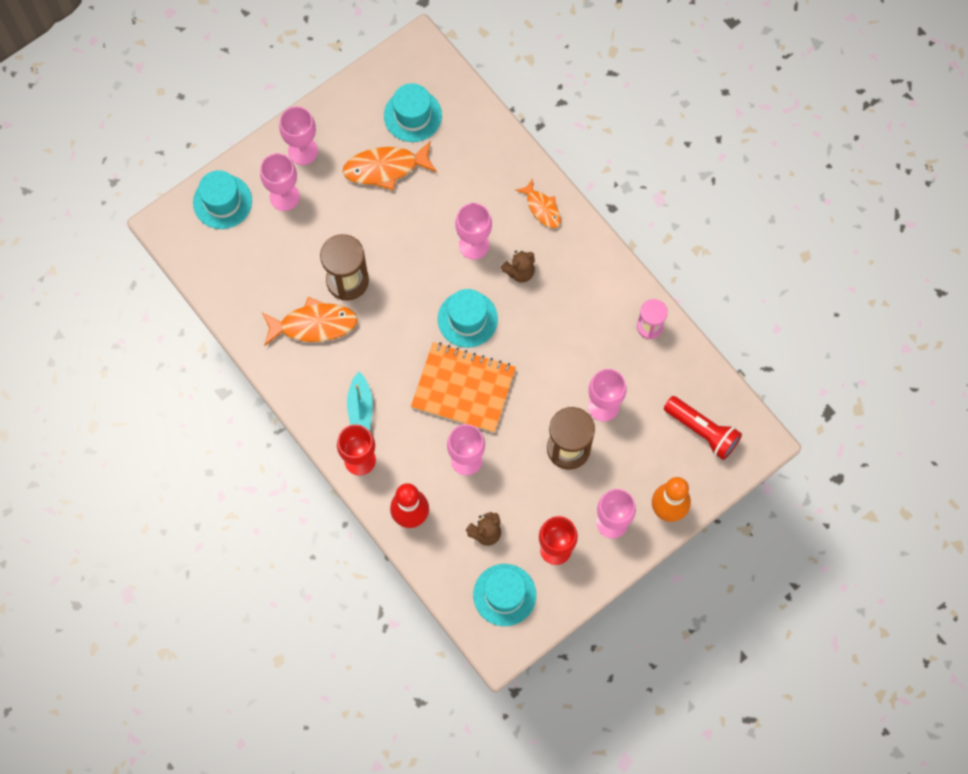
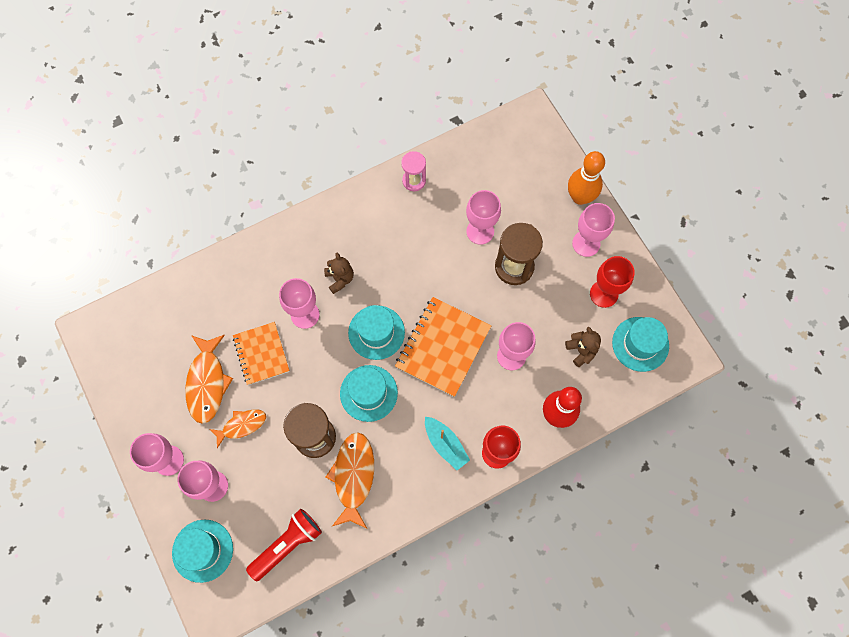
camera: 80 degrees left, 0 degrees up
(360, 408) = (445, 444): turquoise boat -> turquoise boat turned 45 degrees clockwise
(412, 115) = (159, 348): turquoise hat -> turquoise hat (368, 393)
(424, 212) = (261, 354): none -> orange notebook
(542, 208) = (282, 249): orange fish -> orange fish (241, 425)
(702, 431) = (515, 157): red flashlight -> red flashlight (287, 544)

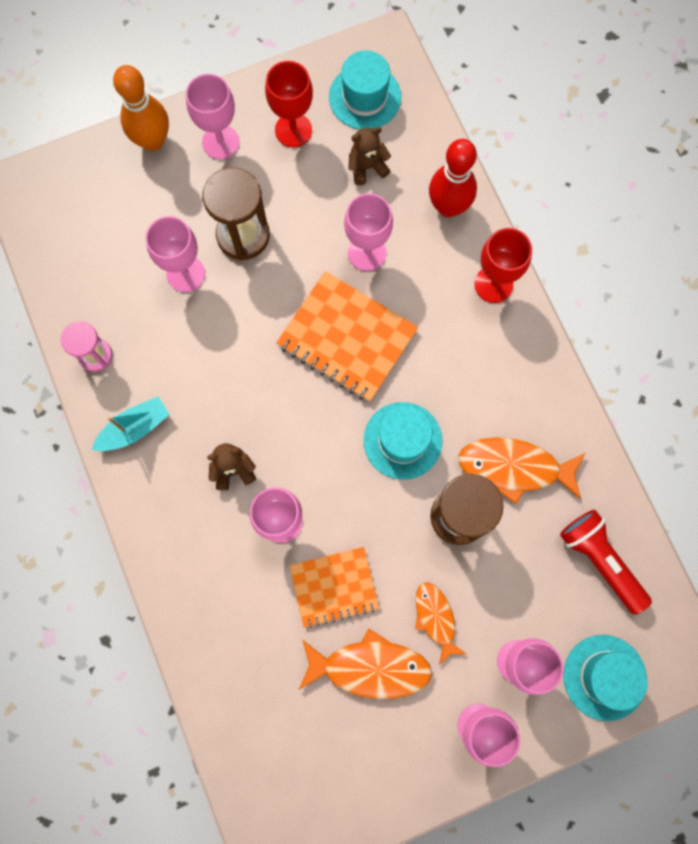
camera: 85 degrees left, 5 degrees up
(376, 332) = (317, 424): turquoise hat -> none
(445, 444) = (478, 346): turquoise boat -> turquoise boat (135, 428)

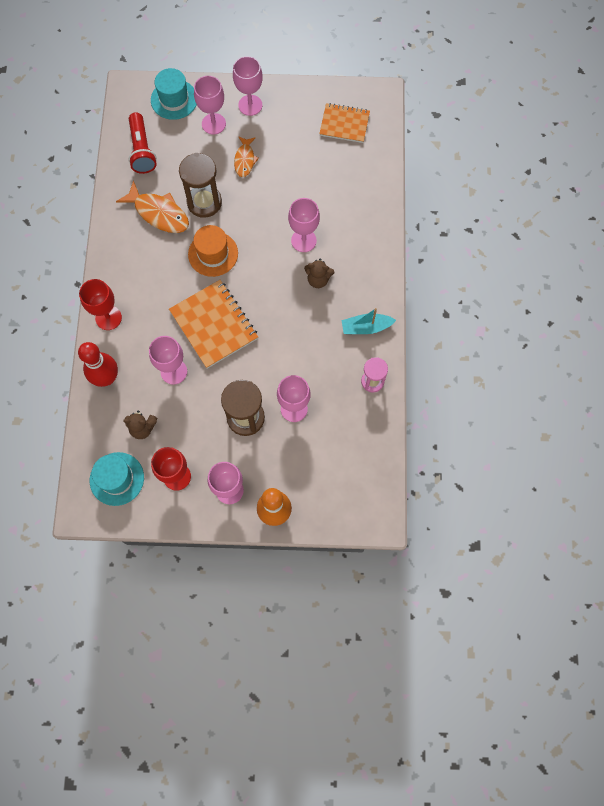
camera: 155 degrees left, 5 degrees down
(334, 587) = (291, 197): orange notebook -> orange notebook (344, 124)
(370, 667) = (292, 152): orange fish -> none
(402, 440) = (213, 254): turquoise hat -> orange hat

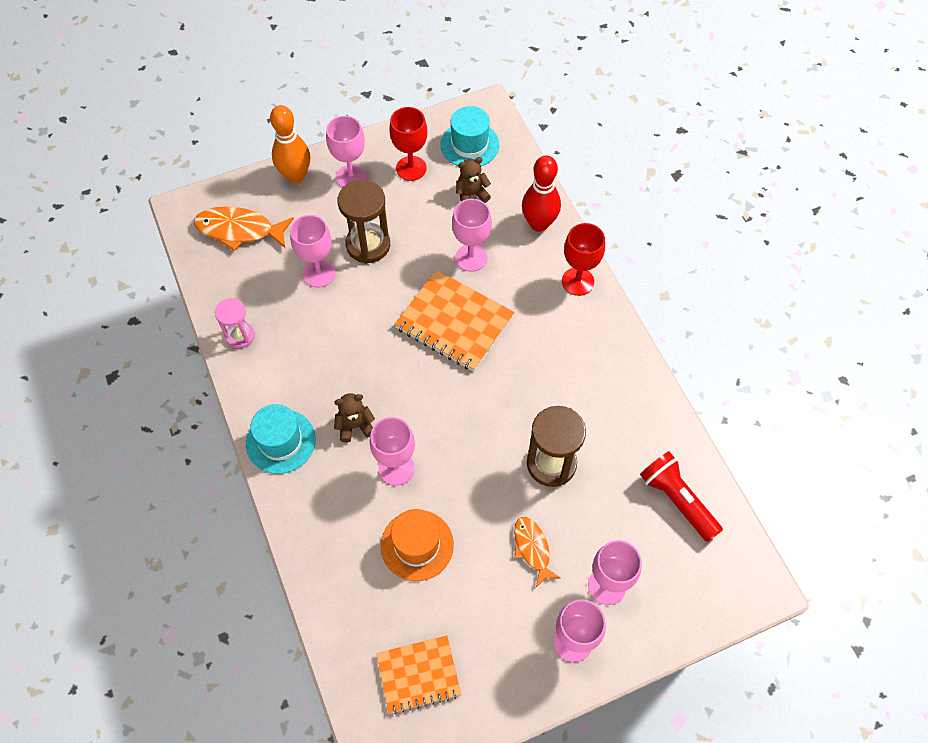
camera: 155 degrees right, 10 degrees down
(159, 213) = (599, 424): orange fish -> orange fish (239, 230)
(174, 99) = (685, 599): turquoise hat -> turquoise hat (280, 441)
(213, 254) = (502, 402): orange hat -> orange hat (417, 545)
(366, 327) = (271, 393): turquoise boat -> none

